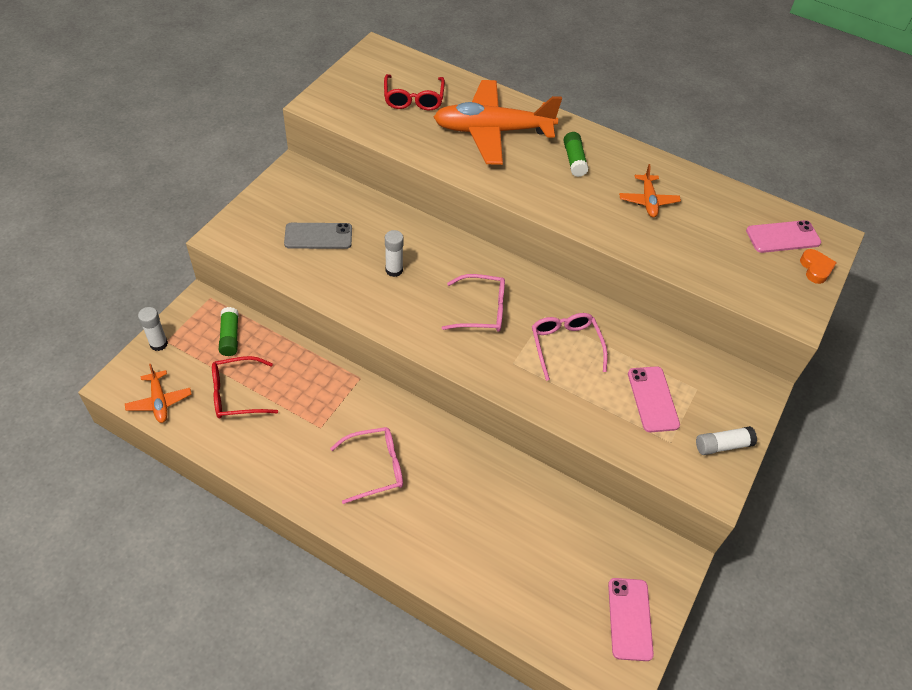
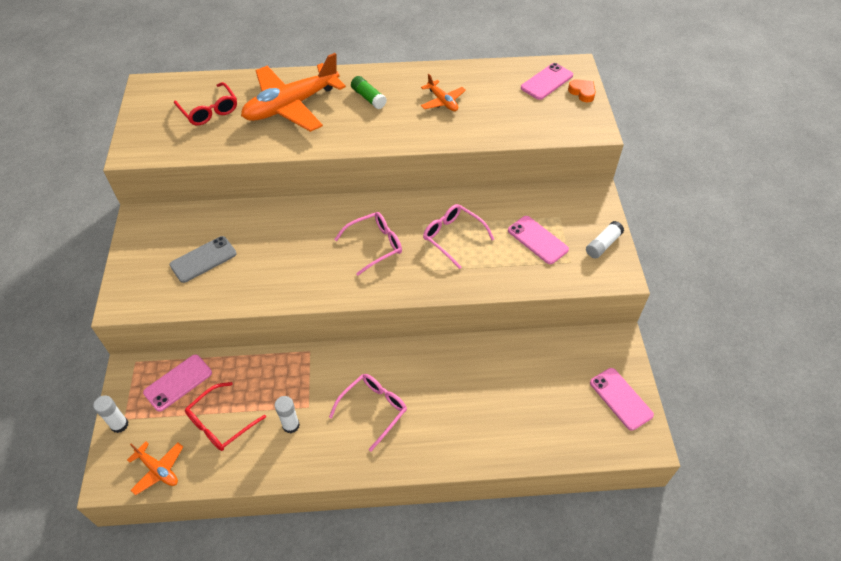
camera: 30 degrees left, 0 degrees up
(230, 337) = (178, 382): green glue stick -> pink phone
(394, 270) = (285, 252): white glue stick -> white glue stick (291, 425)

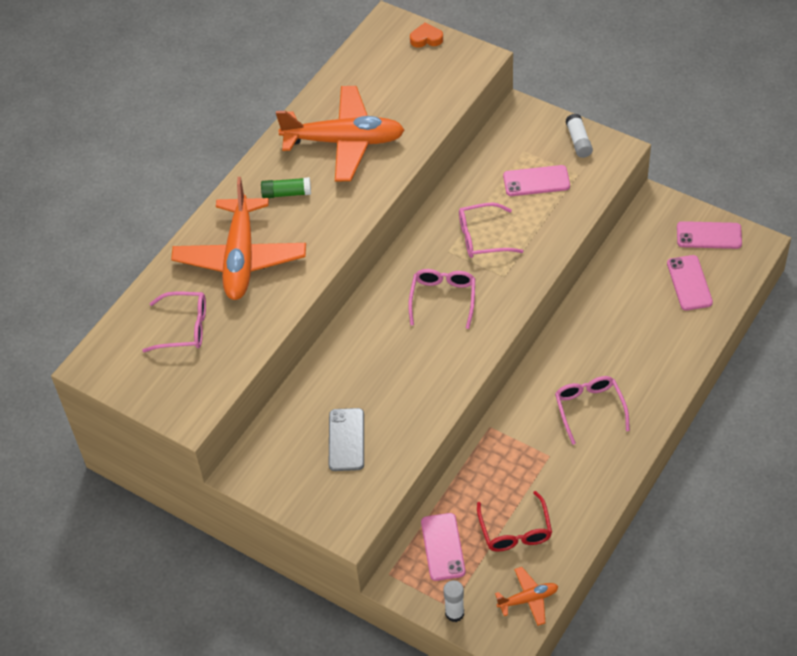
camera: 50 degrees left, 0 degrees up
(209, 111) = (184, 328): red glasses -> pink glasses
(291, 425) = (558, 477): white glue stick -> none
(442, 101) = (344, 141): orange plane -> orange plane, size x2.17
(547, 82) = (389, 54): pink phone -> pink phone (689, 283)

